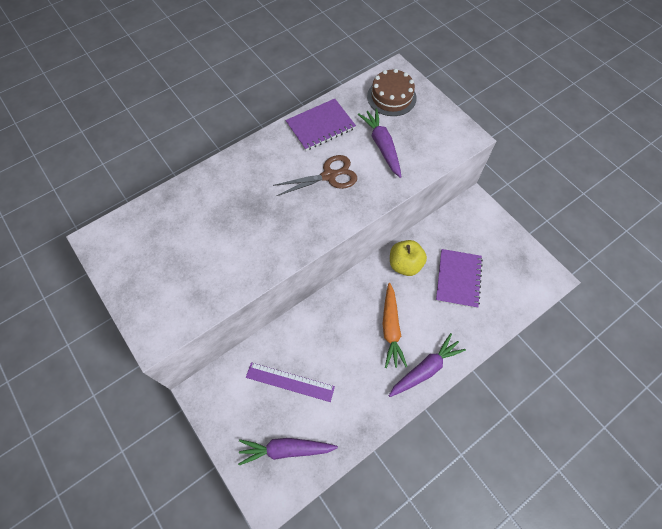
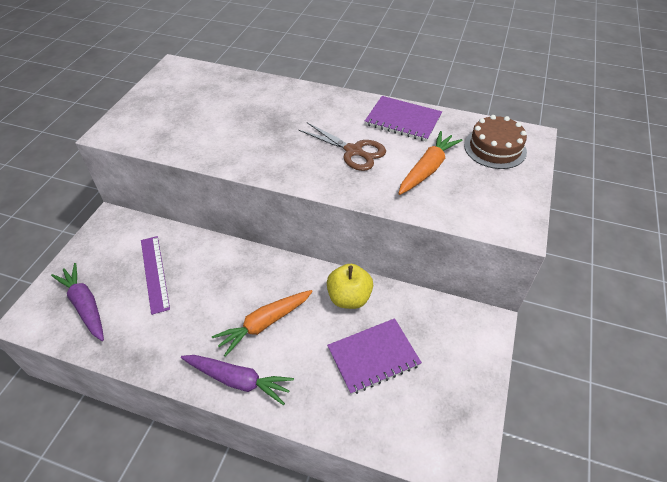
camera: 55 degrees right, 15 degrees down
(382, 146) = (427, 169): purple carrot -> orange carrot

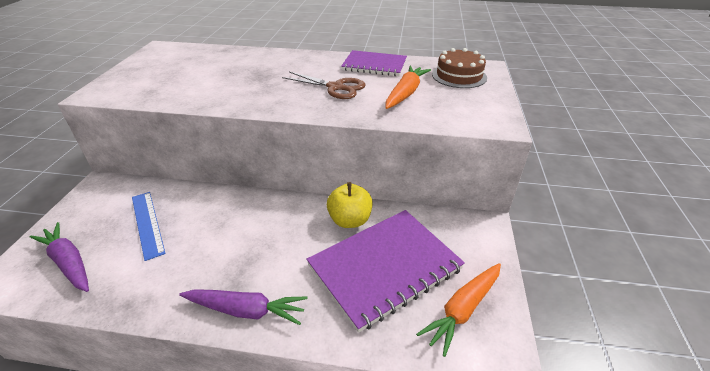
camera: 10 degrees left, 10 degrees down
(154, 273) = (147, 223): purple ruler -> blue ruler
(264, 324) = (268, 253): orange carrot -> orange carrot (462, 310)
(373, 357) = (385, 267): purple notebook -> purple notebook, size x1.61

